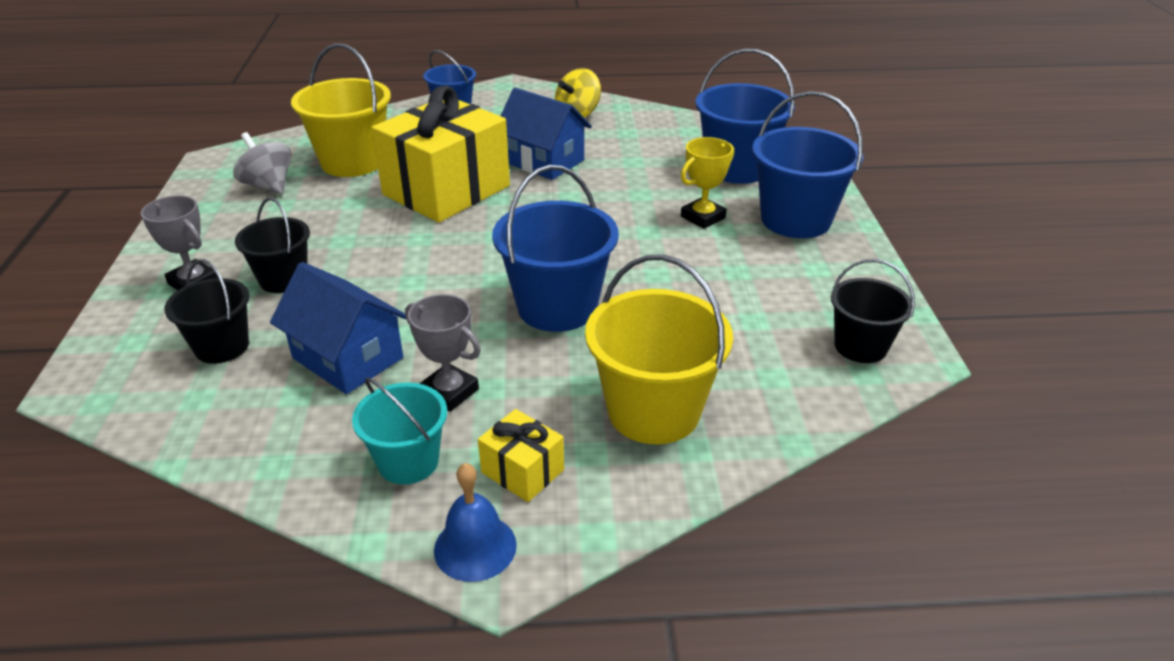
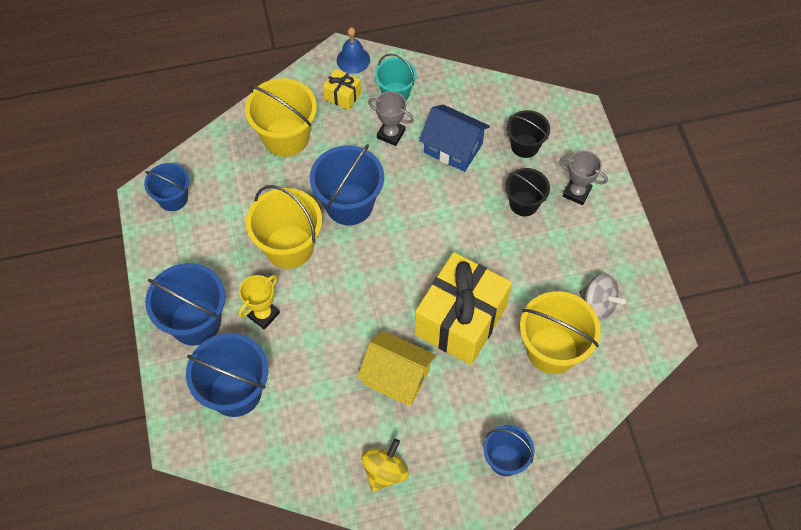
camera: 170 degrees right, 25 degrees up
(544, 161) = (396, 377): blue house -> yellow house
(661, 272) = (289, 247): none -> yellow bucket
(860, 346) = (173, 198): black bucket -> blue bucket

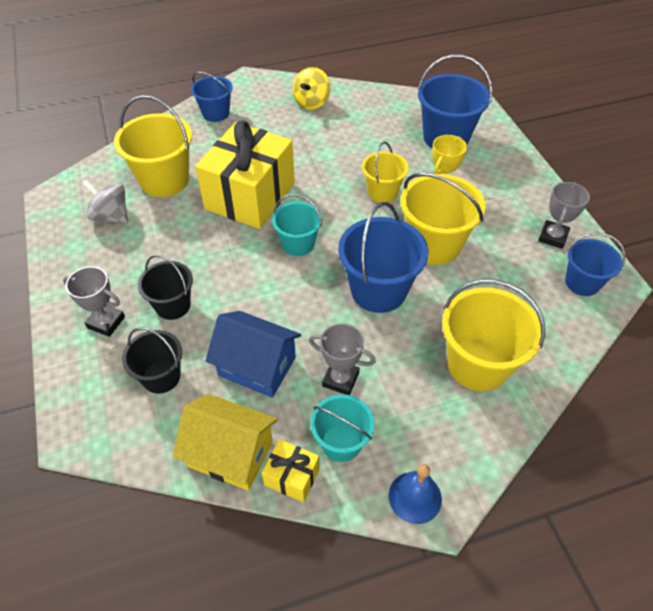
camera: 175 degrees right, 10 degrees down
(176, 247) = (553, 237): none -> grey trophy
(195, 322) = (502, 180): blue bucket -> none
(324, 315) = (382, 192): none -> yellow bucket
(342, 96) = (417, 432): yellow gift -> yellow gift (292, 477)
(396, 377) = (308, 154): yellow house -> yellow house (230, 453)
(415, 257) = (298, 244): none -> turquoise bucket

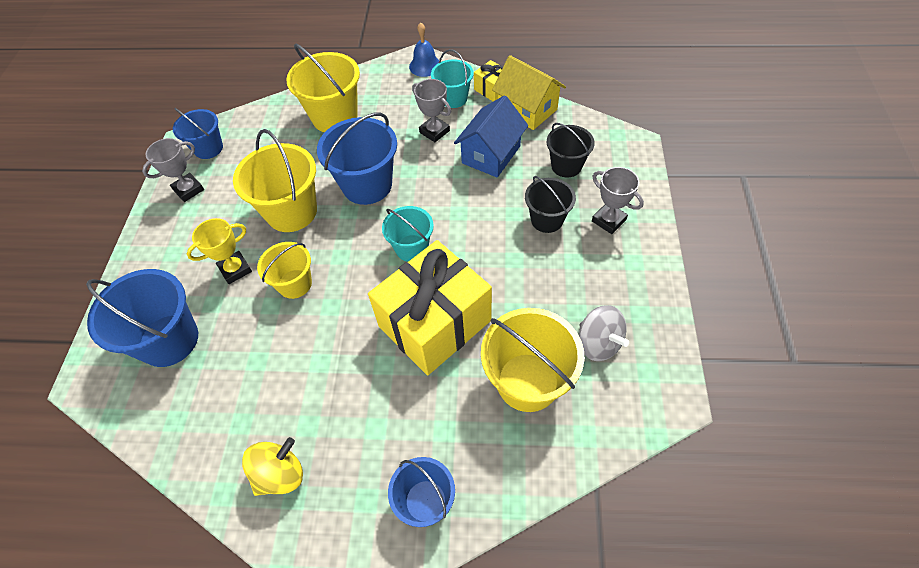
camera: 155 degrees left, 5 degrees up
(257, 366) = (491, 154): blue house -> blue house turned 75 degrees clockwise

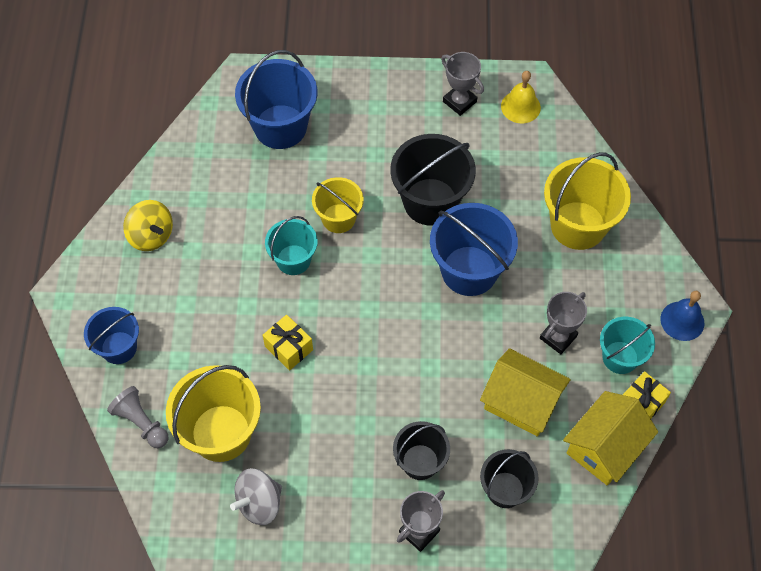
camera: 85 degrees right, 5 degrees up
(208, 148) = (520, 107): blue bucket -> yellow bell
(235, 269) = (357, 164): yellow trophy -> none
(291, 212) = (430, 202): yellow bucket -> black bucket
(411, 248) = (381, 322): turquoise bucket -> turquoise bucket (293, 260)
(435, 323) = (289, 348): yellow gift -> yellow gift, size x0.43
(491, 154) = (521, 402): blue house -> yellow house
(519, 466) = (141, 422): none -> grey pawn

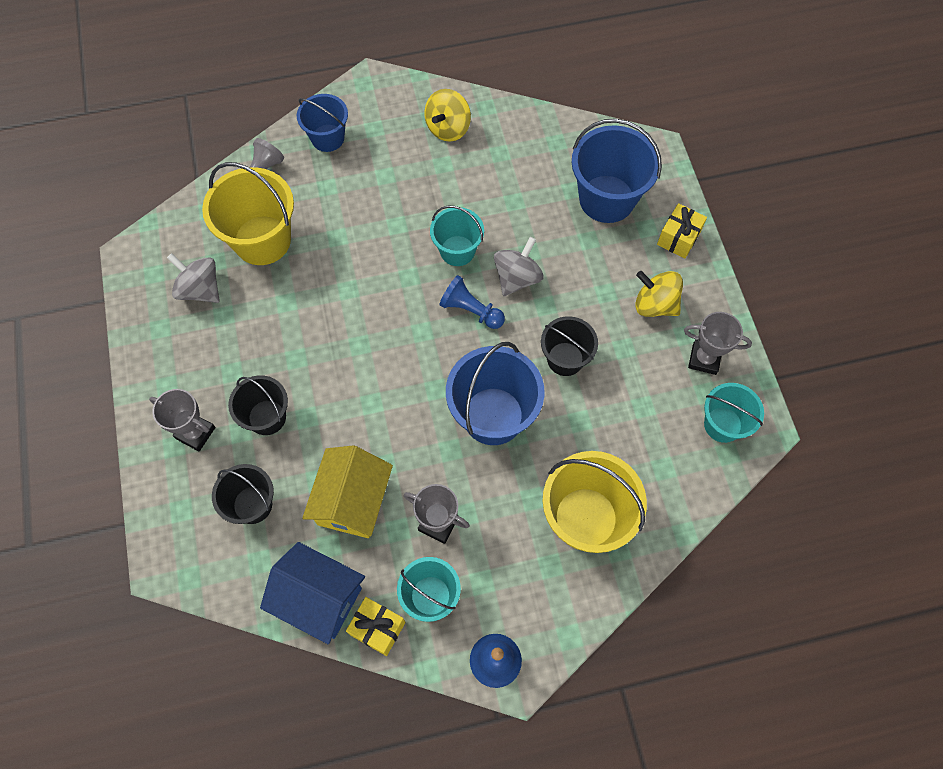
camera: 75 degrees right, 5 degrees up
(289, 348) = (361, 272): yellow gift -> yellow gift (678, 238)
(338, 218) = (517, 278): yellow bucket -> grey spinning top
(360, 263) = (471, 310): none -> blue pawn
(398, 121) = (655, 304): none -> yellow spinning top
(430, 202) = (565, 359): black bucket -> black bucket, size x0.61
(459, 101) = (704, 359): grey trophy -> grey trophy turned 75 degrees clockwise
(520, 107) = (723, 424): yellow bell -> turquoise bucket
(604, 447) = (319, 598): yellow house -> blue house

